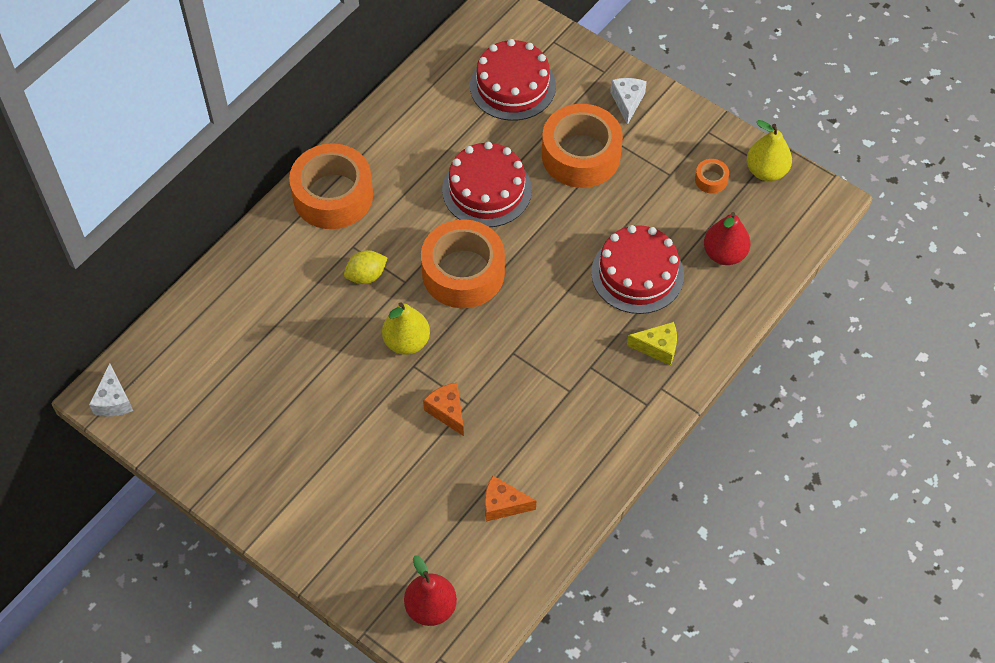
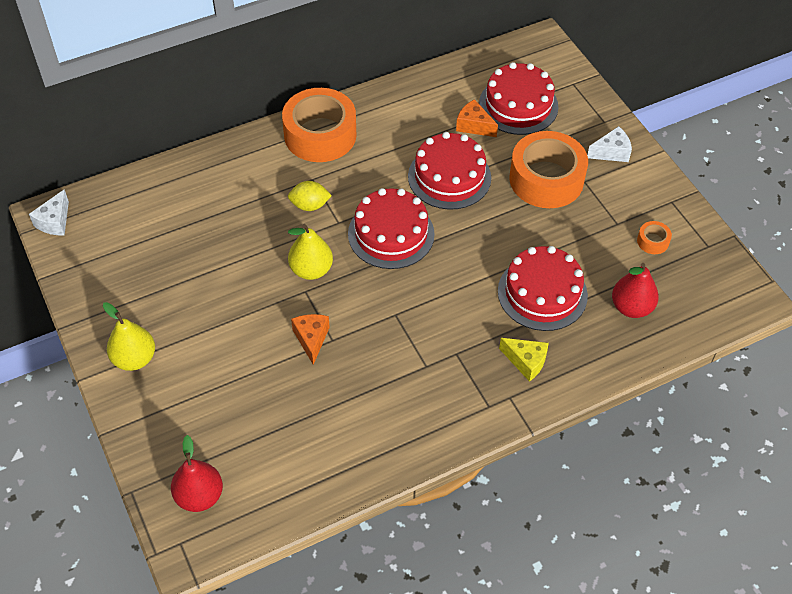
camera: 25 degrees right, 5 degrees down
(463, 272) = (391, 234): orange tape -> red cake
(503, 505) = (313, 437): orange cheese -> orange cheese (474, 126)
(627, 102) = (611, 152): white cheese -> white cheese turned 45 degrees clockwise
(766, 171) = (708, 253): yellow pear -> yellow pear (134, 359)

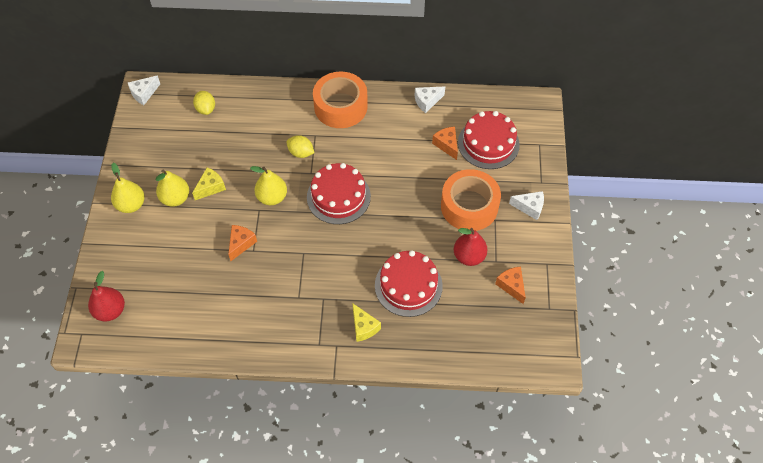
camera: 30 degrees right, 5 degrees up
(152, 206) = (206, 109): none -> yellow lemon
(188, 325) = (175, 198): none -> yellow pear
(225, 292) = (210, 187): none -> yellow cheese
(417, 89) = (427, 101): none -> white cheese
(449, 177) = (404, 174): red cake -> none
(631, 307) = (462, 325): red pear -> red pear (469, 256)
(653, 241) = (511, 286): orange tape -> orange cheese

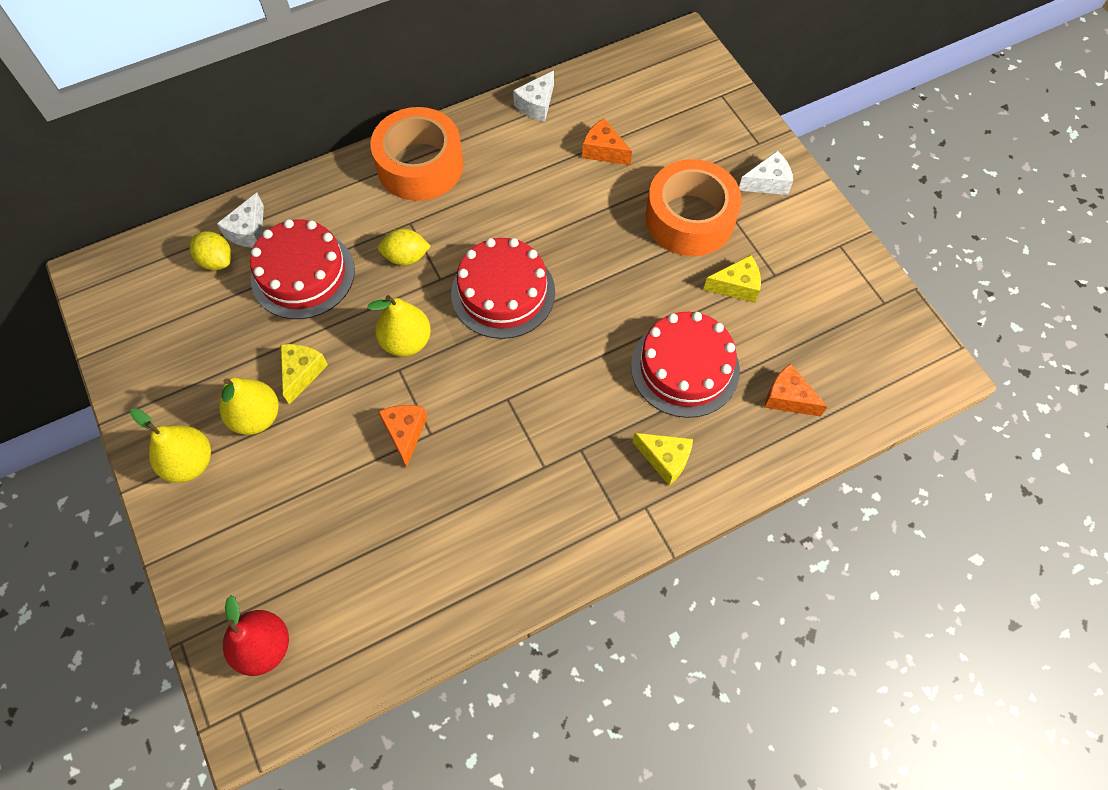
camera: 30 degrees left, 5 degrees up
(144, 94) = (99, 283): white cheese -> white cheese (249, 231)
(469, 256) = (736, 286): red pear -> yellow cheese
(488, 143) = (656, 124): red cake -> red cake (303, 274)
(511, 286) = (817, 297): orange cheese -> orange cheese (788, 398)

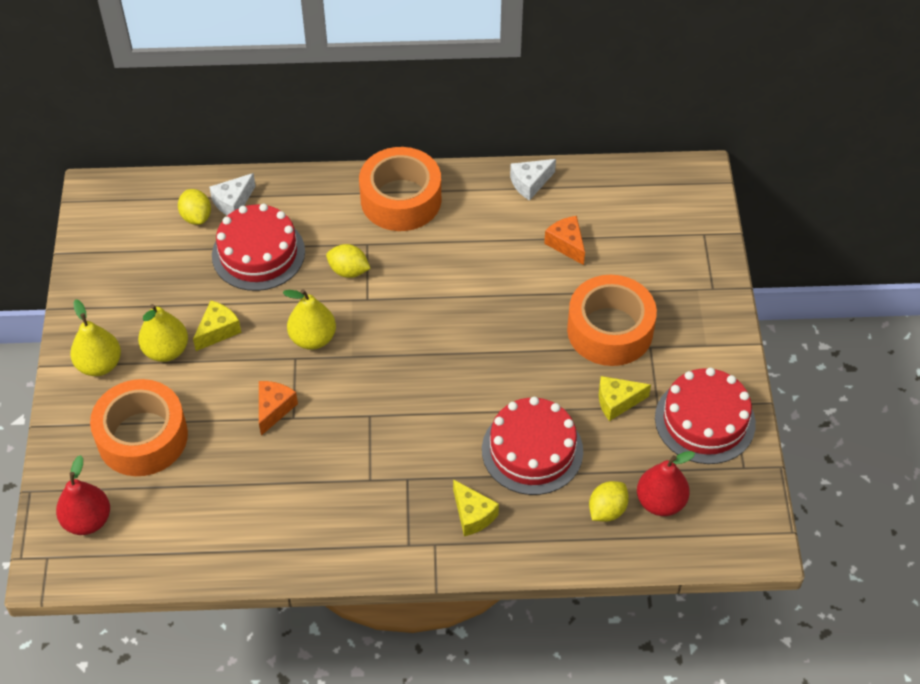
camera: 25 degrees right, 10 degrees down
(278, 524) = (142, 437): none -> orange tape
(503, 293) = (413, 330): red cake -> red cake (705, 420)
(736, 286) = (617, 402): yellow cheese -> yellow cheese turned 150 degrees clockwise
(767, 182) = (699, 325): white cheese -> none
(788, 398) = (607, 510): orange cheese -> yellow lemon
(831, 368) = (660, 502): none -> red pear

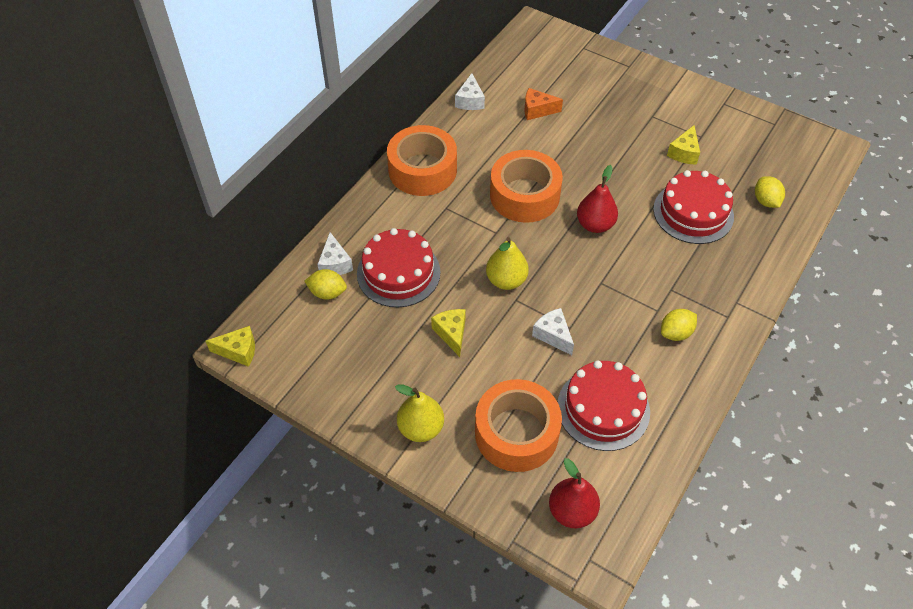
camera: 55 degrees left, 0 degrees up
(166, 350) = (443, 376): yellow pear -> none
(273, 409) = (553, 335): orange cheese -> white cheese
(348, 271) = (461, 230): yellow lemon -> yellow lemon (676, 333)
(472, 515) = (725, 269): yellow cheese -> yellow cheese (238, 351)
(610, 330) = (624, 127): orange tape -> orange tape (524, 195)
(660, 502) = (776, 173): red pear -> red pear (595, 225)
(705, 420) = (727, 122): red cake -> red cake (603, 408)

